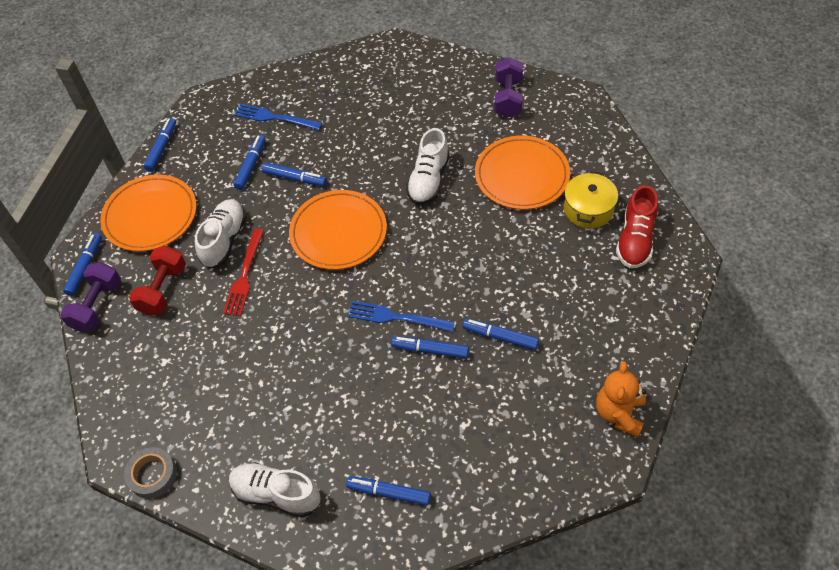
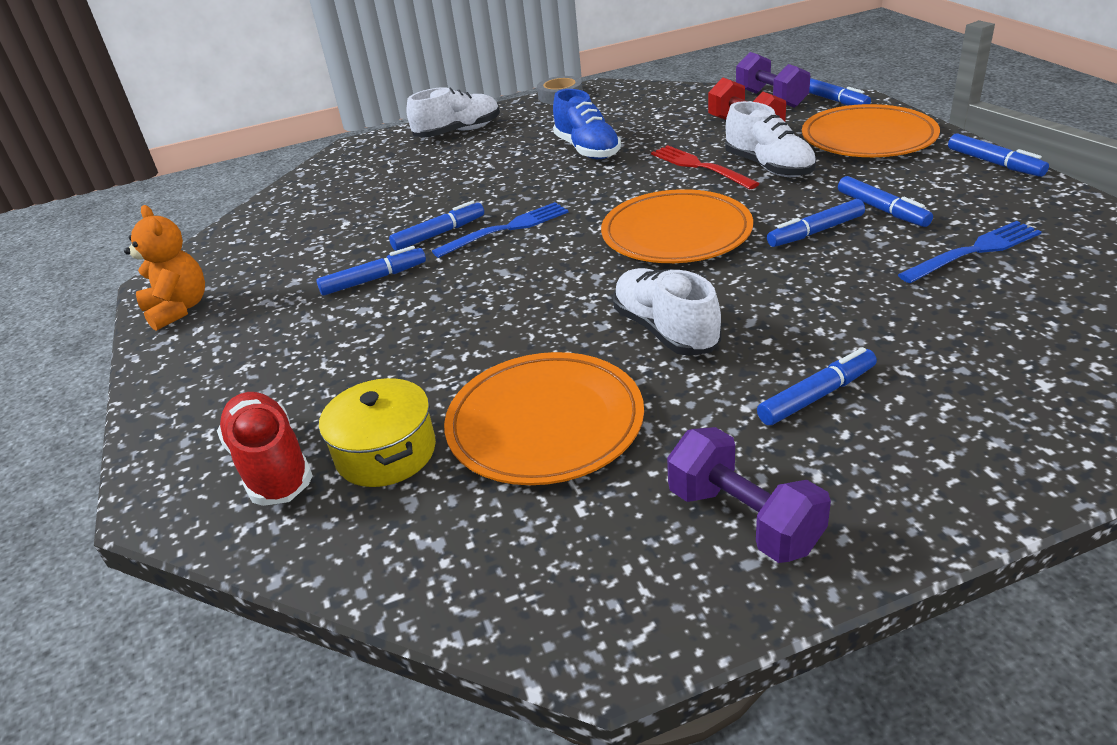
camera: 135 degrees right, 20 degrees down
(255, 362) = (587, 150): none -> blue shoe
(389, 493) = (369, 172): blue marker -> blue marker (816, 396)

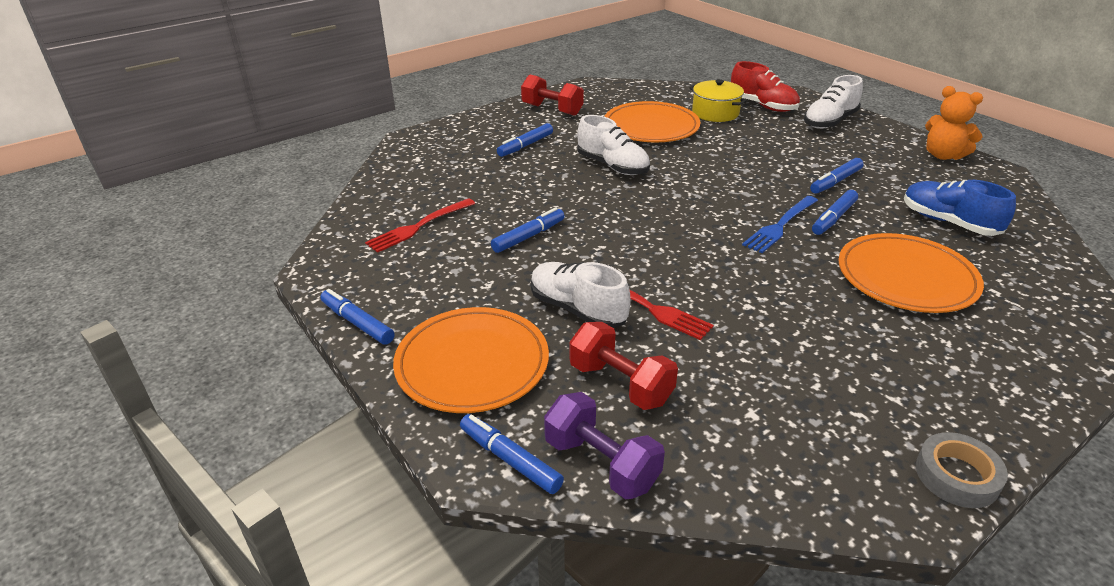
camera: 160 degrees right, 0 degrees up
(458, 132) = (1006, 365): white shoe -> white shoe (830, 121)
(587, 150) = (794, 332): blue shoe -> blue shoe (948, 222)
(676, 233) = (636, 229): orange plate -> orange plate (906, 277)
(744, 519) = (552, 110): purple dumbbell -> red dumbbell
(882, 209) = (475, 260): blue marker -> none
(974, 251) = (418, 227): blue fork -> red fork

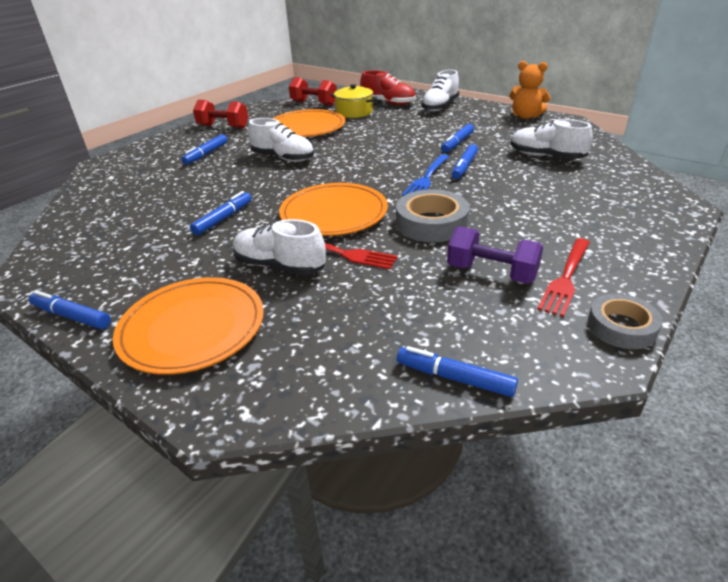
camera: 15 degrees left, 0 degrees up
(418, 227) = (120, 228): red fork -> red fork (566, 278)
(510, 460) = (246, 403): blue marker -> blue marker (455, 378)
(601, 463) = (332, 386): purple dumbbell -> purple dumbbell (491, 273)
(620, 384) = (332, 316): red dumbbell -> red dumbbell (314, 103)
(767, 290) = (431, 223): none -> grey tape
(906, 277) = (531, 196): orange plate -> orange plate (334, 213)
(948, 222) = (546, 156): blue shoe -> white shoe

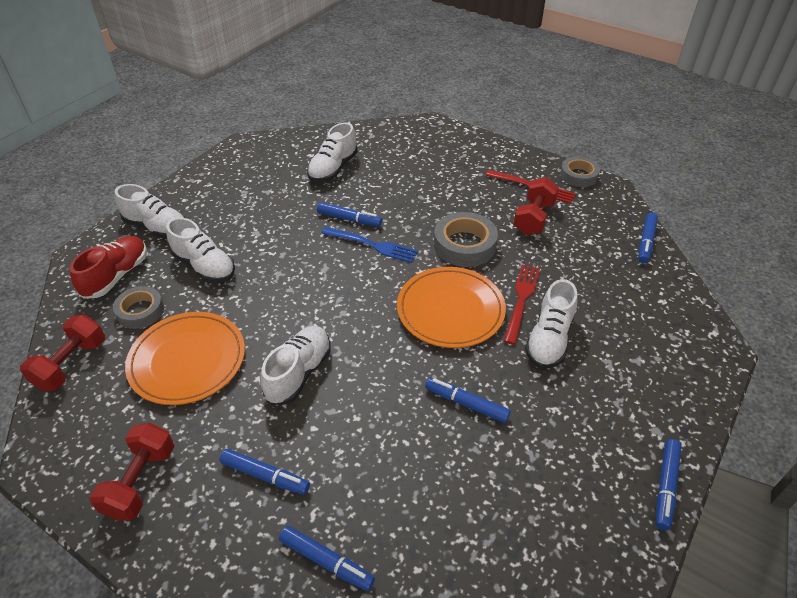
camera: 95 degrees left, 10 degrees up
(192, 328) = (648, 383): orange plate -> none
(354, 112) = (140, 311): yellow pot -> grey tape
(397, 123) = (204, 266): none -> white shoe
(457, 143) = (286, 220): blue marker -> blue marker (326, 561)
(491, 273) = (533, 218): purple dumbbell -> red dumbbell
(526, 116) = (221, 167): orange teddy bear -> none

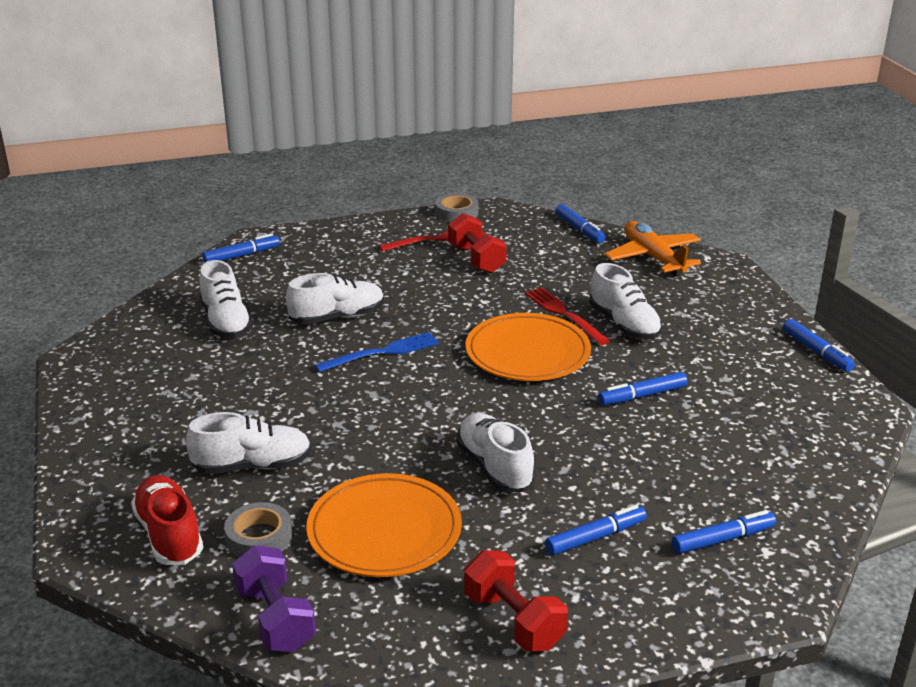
camera: 50 degrees left, 15 degrees down
(71, 364) = (275, 618): red dumbbell -> purple dumbbell
(157, 227) = (127, 475): white shoe -> white shoe (337, 317)
(349, 219) = (322, 348): blue marker -> blue marker (241, 255)
(464, 245) = (457, 307): grey tape -> none
(666, 302) = (653, 257): none -> orange plane

